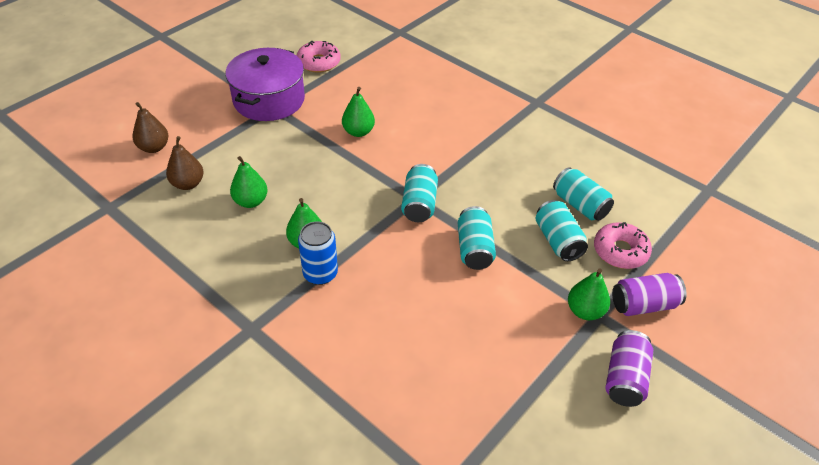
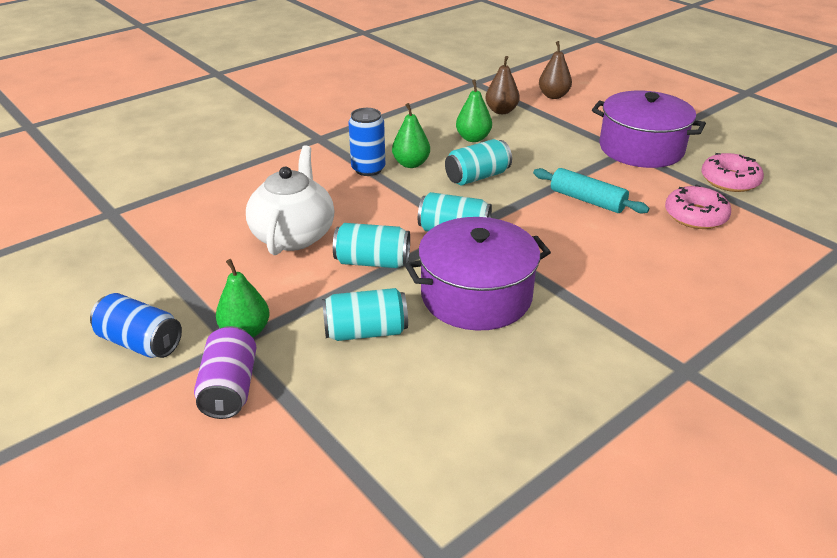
camera: 100 degrees right, 10 degrees down
(358, 132) = (587, 200): green pear -> turquoise rolling pin
(449, 309) = (294, 235): none -> white teapot
(498, 187) = (476, 295): none -> purple pot
(580, 205) = (429, 368): turquoise can -> turquoise can (477, 177)
(620, 251) = (328, 389): pink donut -> pink donut (695, 216)
(625, 378) = (140, 343): purple can -> blue can

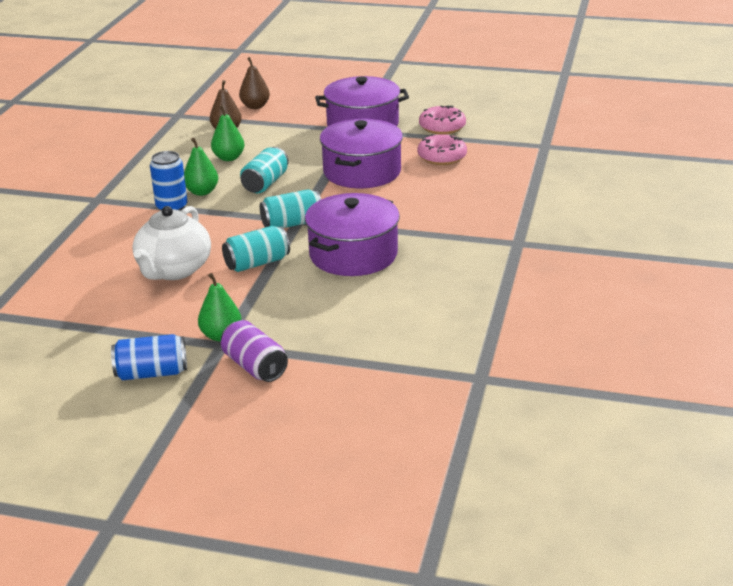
camera: 35 degrees left, 5 degrees down
(294, 235) = (174, 270): white teapot -> white teapot turned 135 degrees counterclockwise
(366, 331) = (305, 302): turquoise can -> none
(587, 200) = (362, 171): turquoise rolling pin -> purple pot

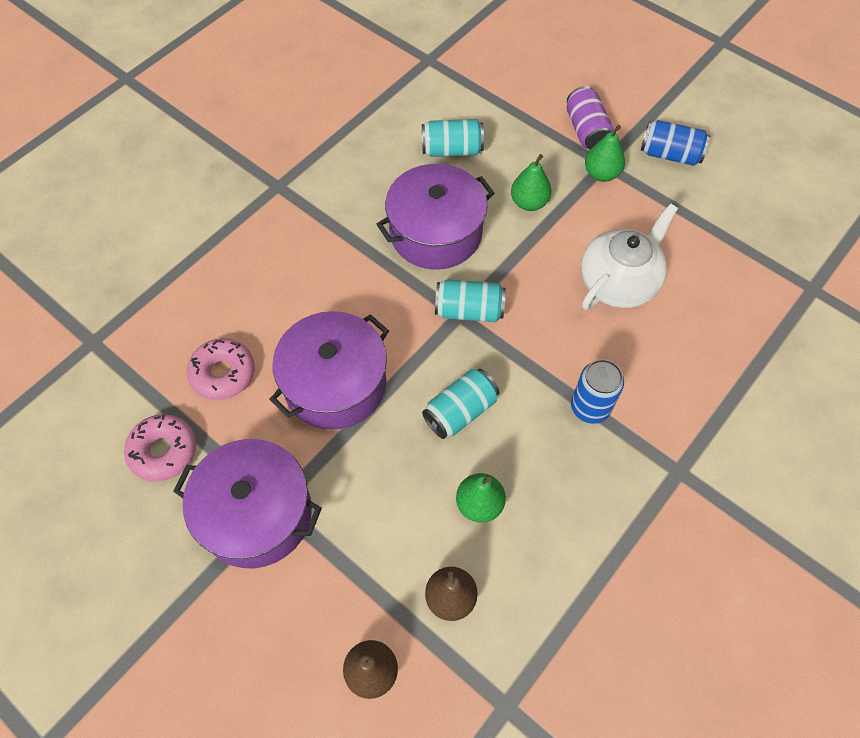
camera: 155 degrees left, 30 degrees up
(202, 192) = (544, 427): green pear -> green pear (529, 203)
(257, 263) = (533, 258): turquoise can -> turquoise can (452, 150)

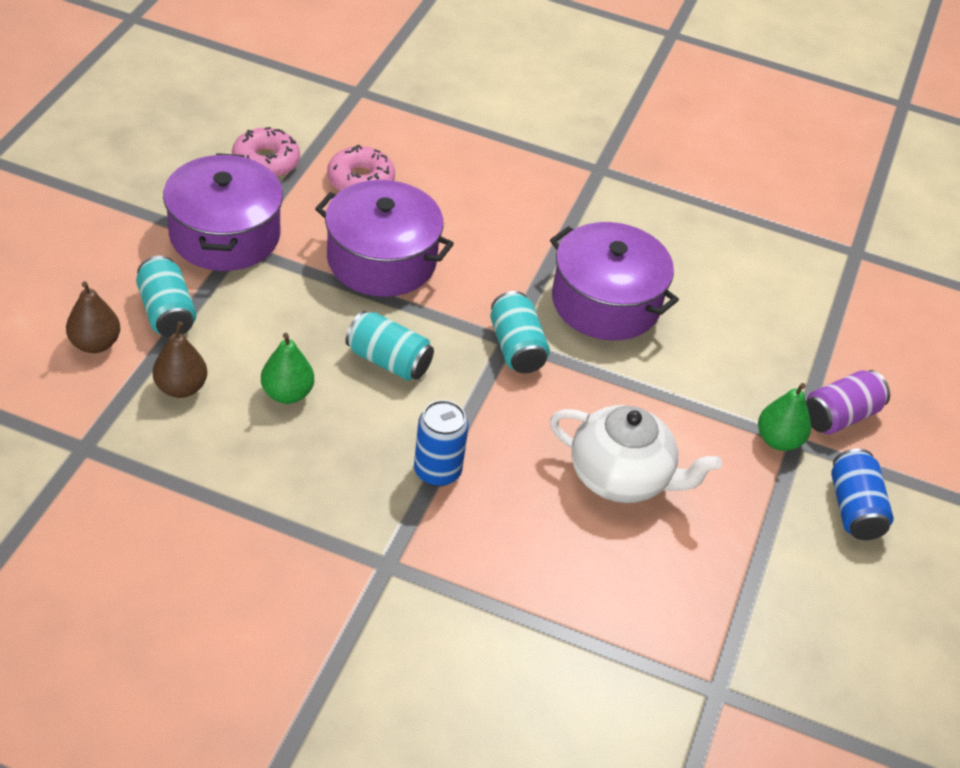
camera: 65 degrees right, 15 degrees down
(452, 150) = (731, 296): turquoise can -> turquoise can (167, 312)
(529, 203) = (693, 377): green pear -> none

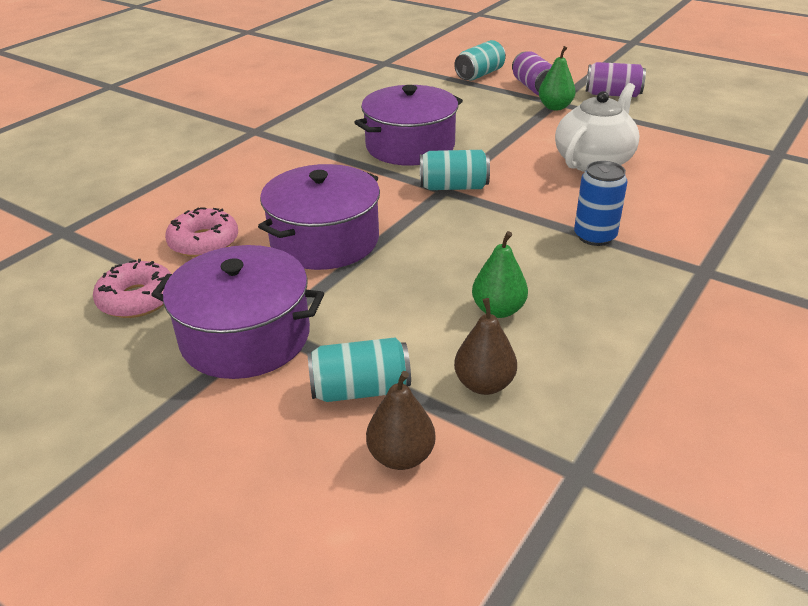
camera: 70 degrees left, 10 degrees down
(388, 361) = (461, 248): turquoise can -> turquoise can (479, 74)
(854, 509) = (612, 94): blue can -> purple can

